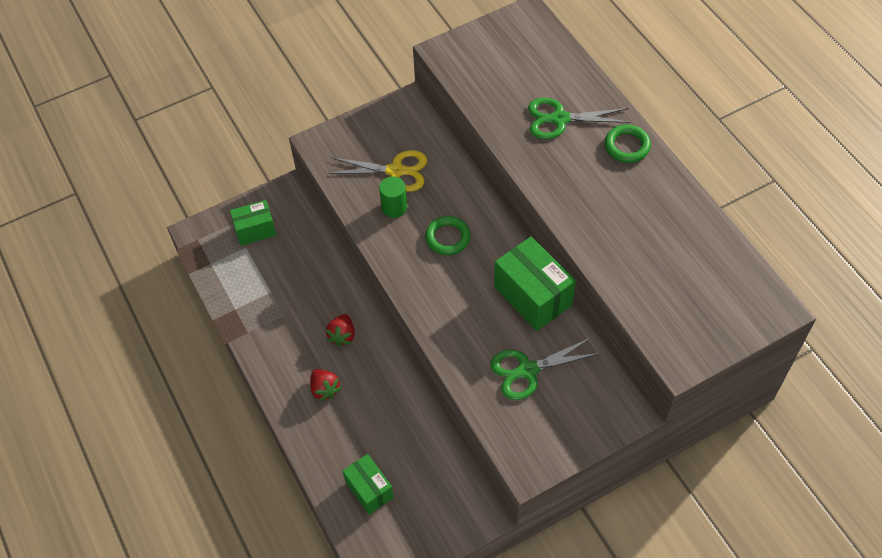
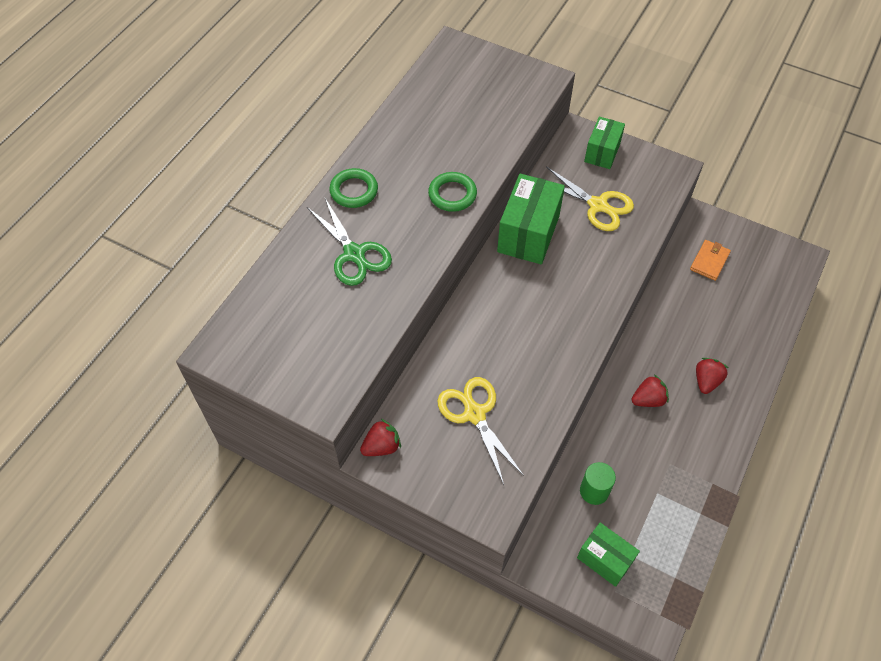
camera: 125 degrees left, 0 degrees up
(369, 490) = (753, 298): green box -> green box (602, 152)
(394, 207) = (518, 389): green cylinder -> green cylinder (594, 491)
(413, 108) = (381, 446): none -> red strawberry
(432, 482) = (709, 261): none -> orange wallet
(447, 238) = (518, 325): green ring -> green ring (452, 194)
(528, 370) = (597, 205): green scissors -> yellow scissors

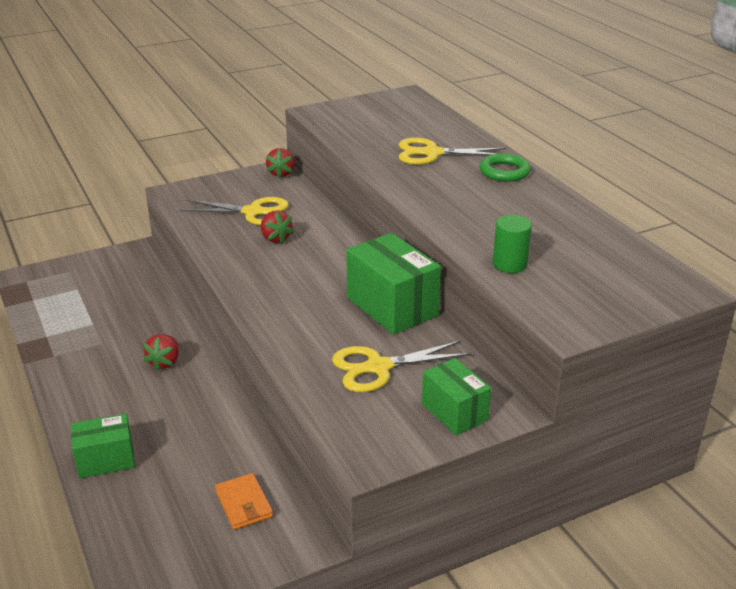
camera: 125 degrees right, 25 degrees down
(354, 254) = (432, 153): green scissors -> yellow scissors
(452, 194) = (447, 211): green ring -> none
(594, 491) = (140, 295): green cylinder -> green cylinder (509, 264)
(605, 559) = (92, 277): green box -> green box (106, 460)
(706, 381) = (129, 408): red strawberry -> red strawberry (275, 238)

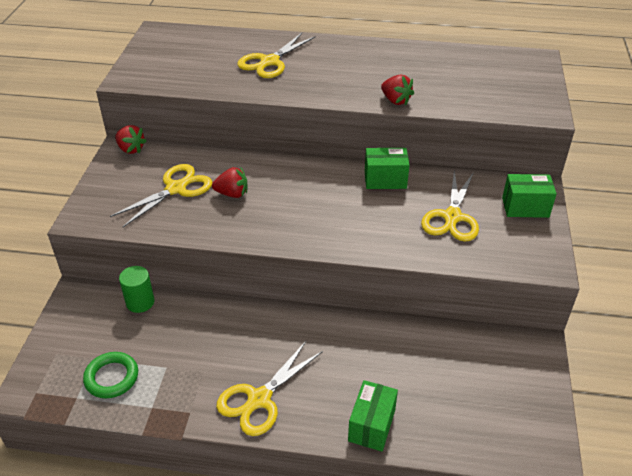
camera: 55 degrees left, 10 degrees up
(92, 384) = (259, 399): none -> yellow scissors
(165, 362) = (271, 340): red strawberry -> red strawberry (395, 100)
(244, 504) = (480, 362): orange wallet -> none
(392, 307) = (385, 180): green box -> green box, size x0.62
(504, 172) = (332, 48): green ring -> green ring (112, 377)
(509, 264) = (455, 100): green cylinder -> green cylinder (140, 302)

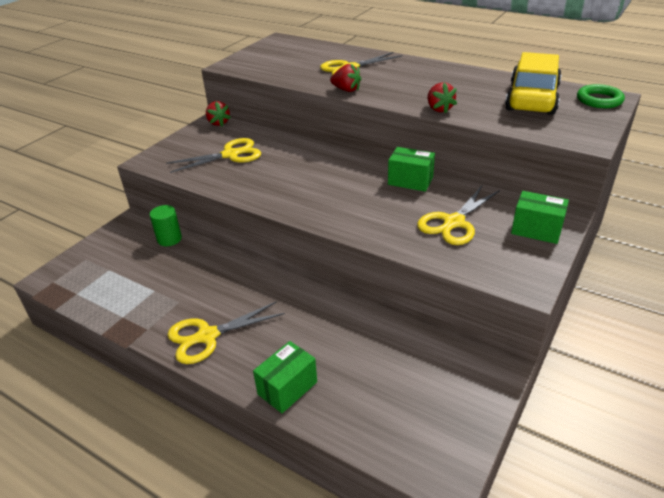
camera: 25 degrees right, 5 degrees down
(112, 377) = (110, 286): green ring -> green ring (599, 100)
(232, 194) = (271, 166): red strawberry -> red strawberry (346, 90)
(472, 72) = (531, 99): none -> yellow car

